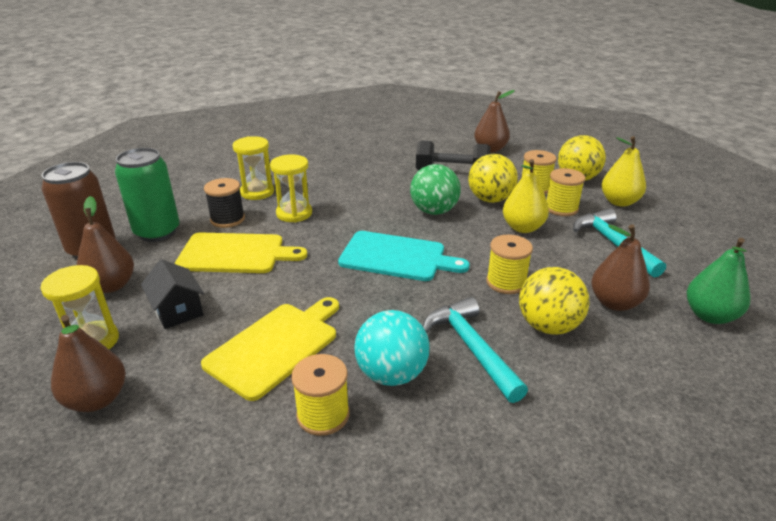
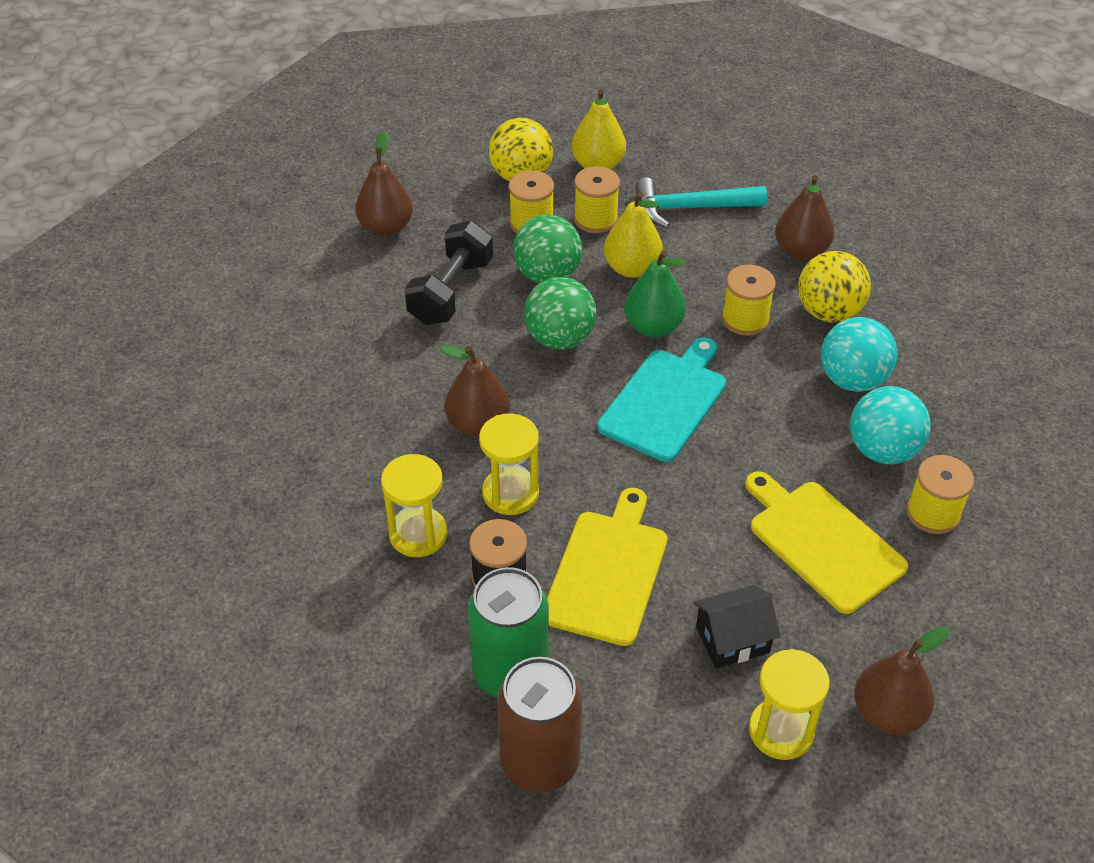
camera: 75 degrees left, 15 degrees up
(111, 286) = (654, 723): brown pear -> brown pear (478, 424)
(471, 348) = (852, 379): turquoise hammer -> turquoise ball
(490, 199) = (547, 275): yellow ball -> green ball
(710, 315) = (834, 197): green pear -> green pear (653, 327)

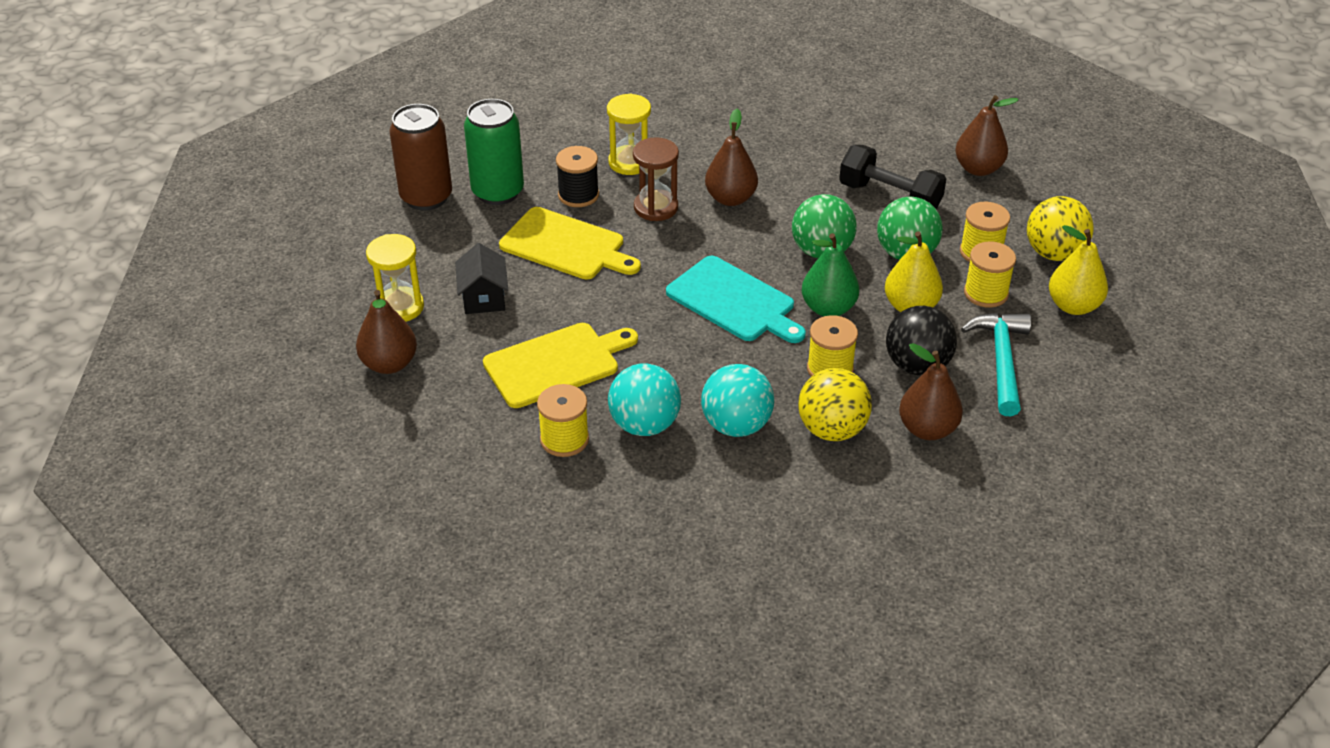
camera: 100 degrees right, 5 degrees down
(510, 493) = (656, 207): yellow hourglass -> brown hourglass
(717, 260) = (917, 365): none -> black ball

